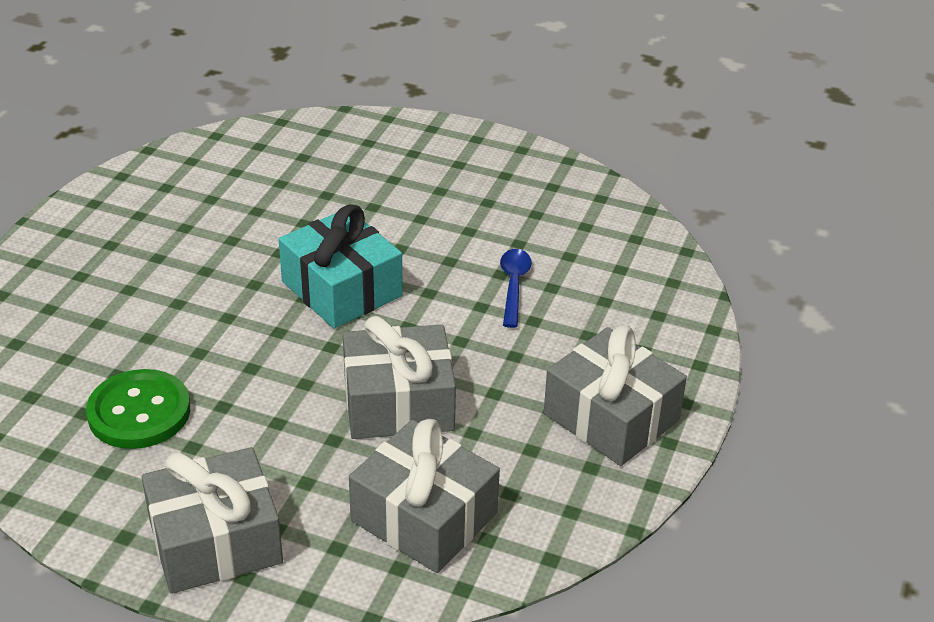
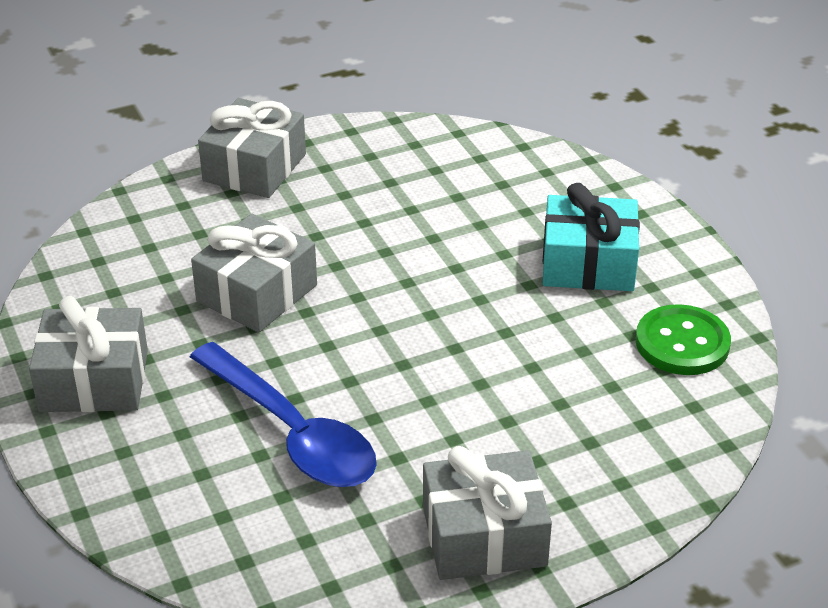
camera: 135 degrees right, 0 degrees up
(139, 412) = (405, 188): green button -> green button (682, 343)
(342, 289) = (415, 337): turquoise gift -> turquoise gift (588, 263)
(424, 517) = (151, 247): grey gift -> grey gift (484, 536)
(513, 285) = (292, 432): blue spoon -> blue spoon, size x2.13

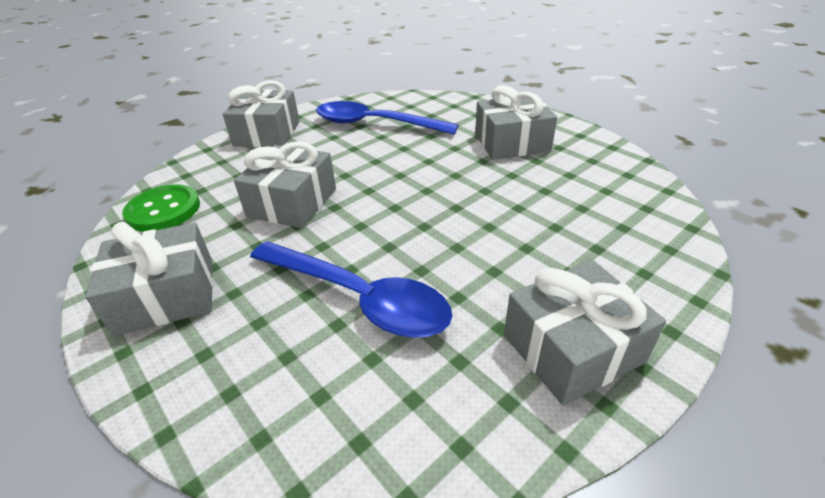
camera: 15 degrees left, 0 degrees up
(411, 184) = (375, 124): none -> blue spoon
(588, 263) = (511, 143): turquoise gift -> grey gift
(682, 343) = (605, 173): green button -> green button (163, 210)

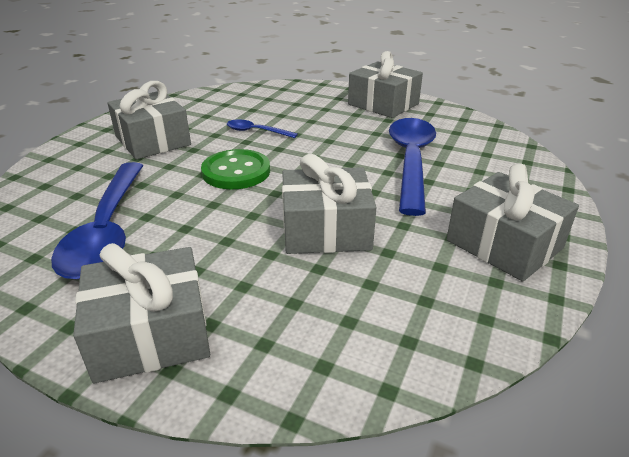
camera: 115 degrees left, 5 degrees down
(163, 210) = (413, 330): green button -> green button (236, 172)
(507, 199) = (256, 131): none -> blue spoon

